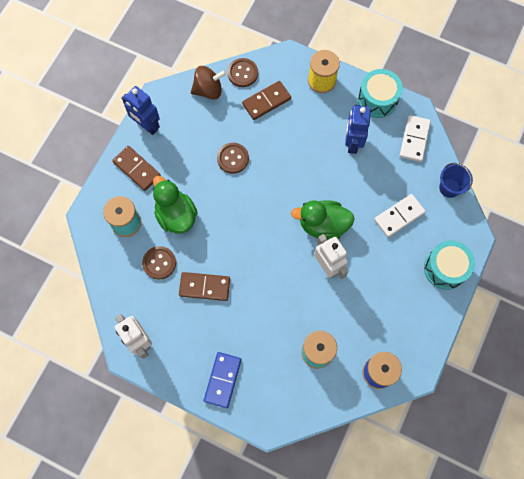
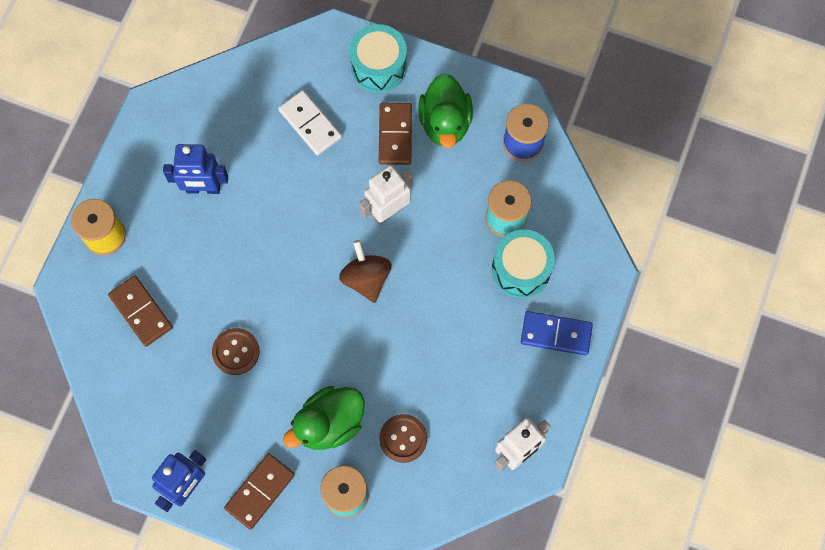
camera: 95 degrees left, 0 degrees up
(204, 287) = (432, 371): brown domino -> brown domino (395, 135)
(208, 90) = (124, 399): brown spinning top -> brown spinning top (366, 278)
(242, 73) = (94, 351): brown button -> none
(323, 225) = (330, 221): green duck -> green duck (445, 123)
(377, 99) = (134, 157): turquoise drum -> turquoise drum (521, 269)
(414, 139) = (195, 107): white domino -> none
(449, 188) = (265, 62): blue bucket -> none

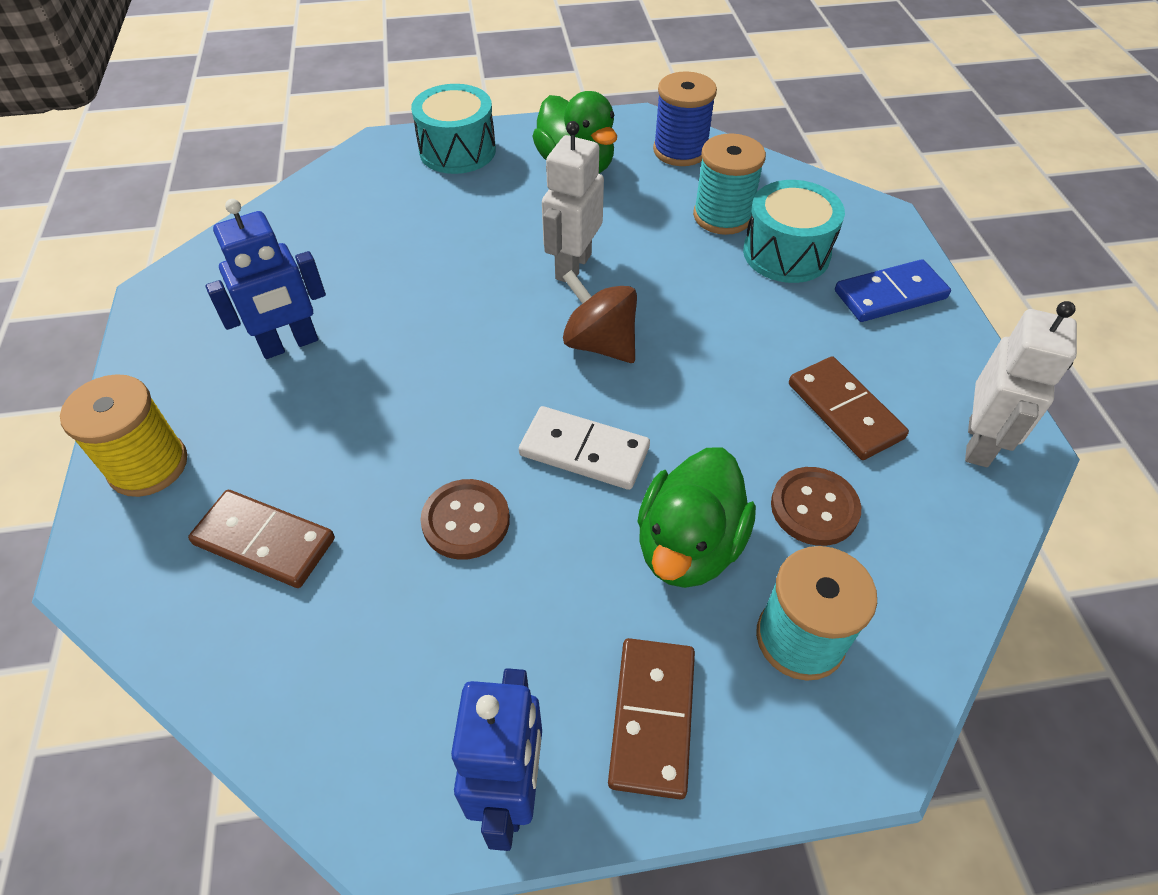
camera: 30 degrees left, 20 degrees down
(310, 124) = (406, 226): white domino -> white domino (584, 451)
(395, 135) = (524, 197): brown domino -> brown domino (844, 411)

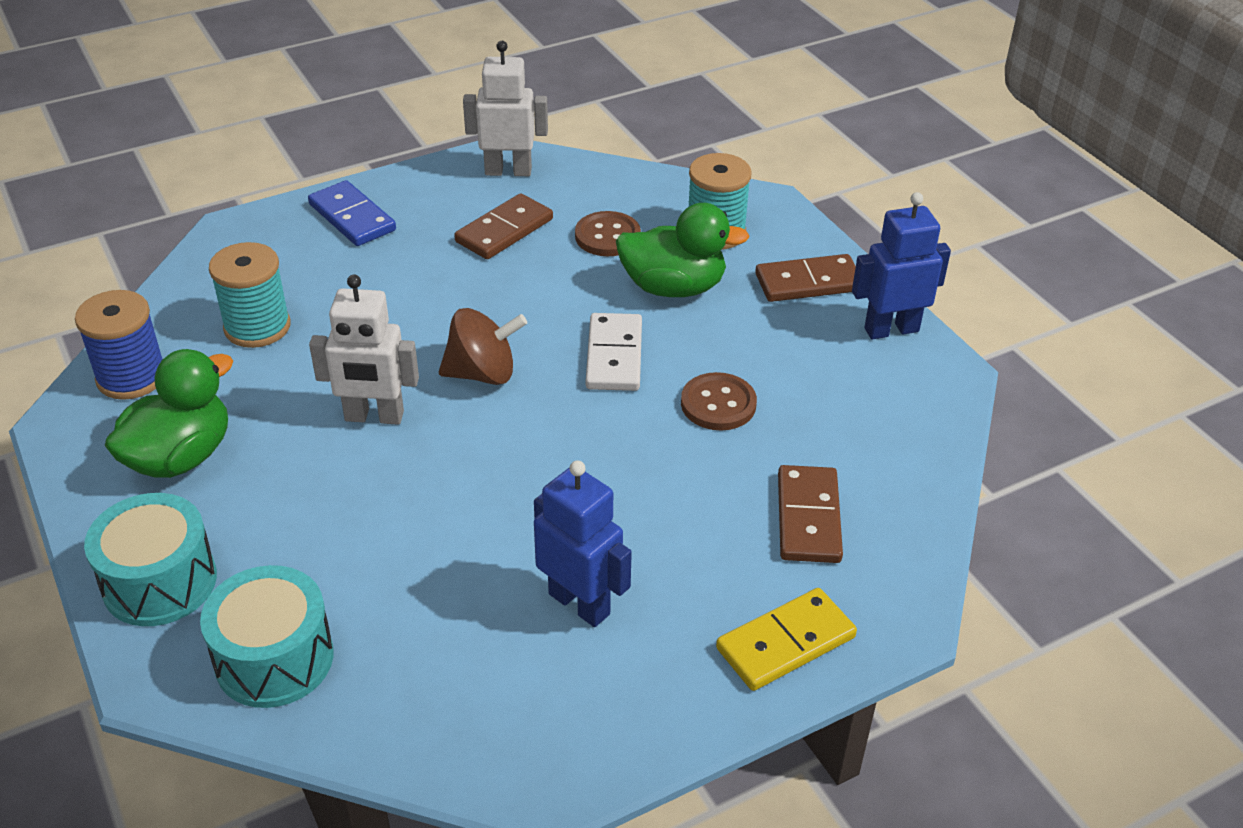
camera: 110 degrees left, 10 degrees down
(148, 465) = (785, 642): yellow spool -> yellow domino
(599, 344) = (483, 374): brown spinning top -> brown spinning top turned 120 degrees counterclockwise
(786, 253) = (309, 279): turquoise drum -> turquoise drum (274, 659)

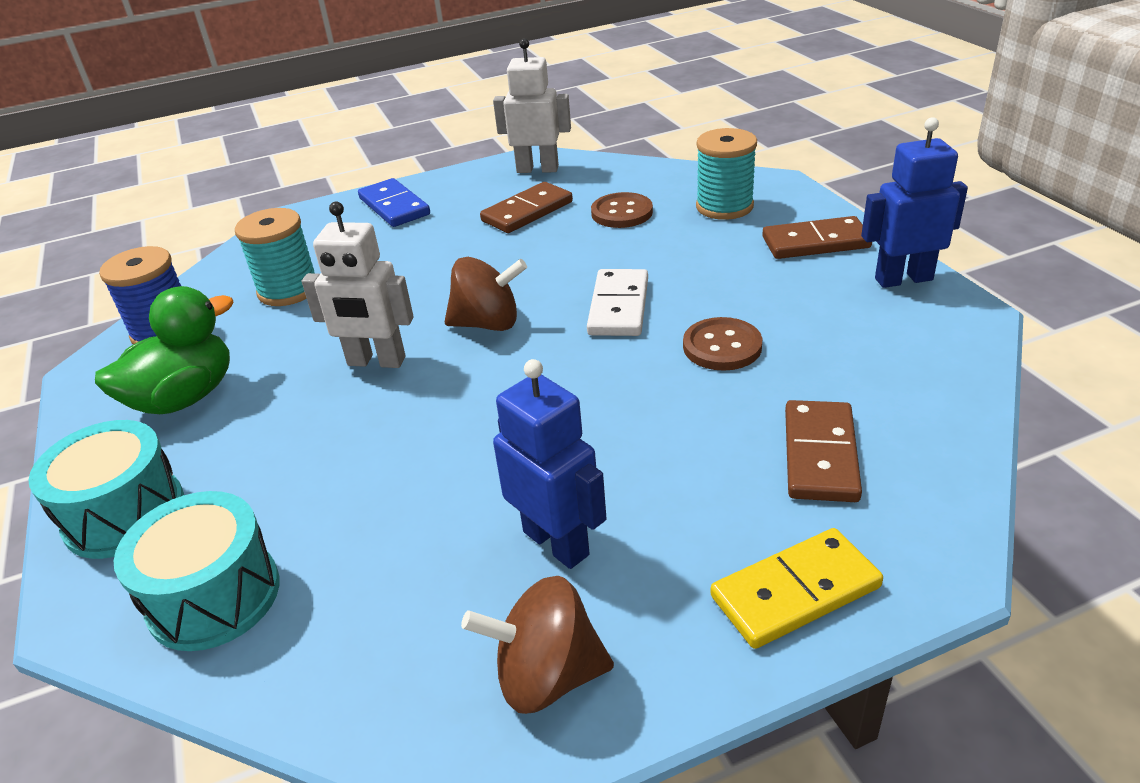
camera: 10 degrees right, 5 degrees down
(585, 718) = (547, 676): none -> brown spinning top
(673, 287) = (681, 250): green duck -> none

